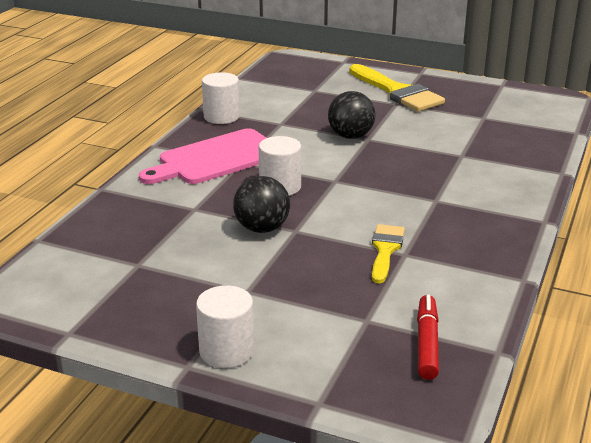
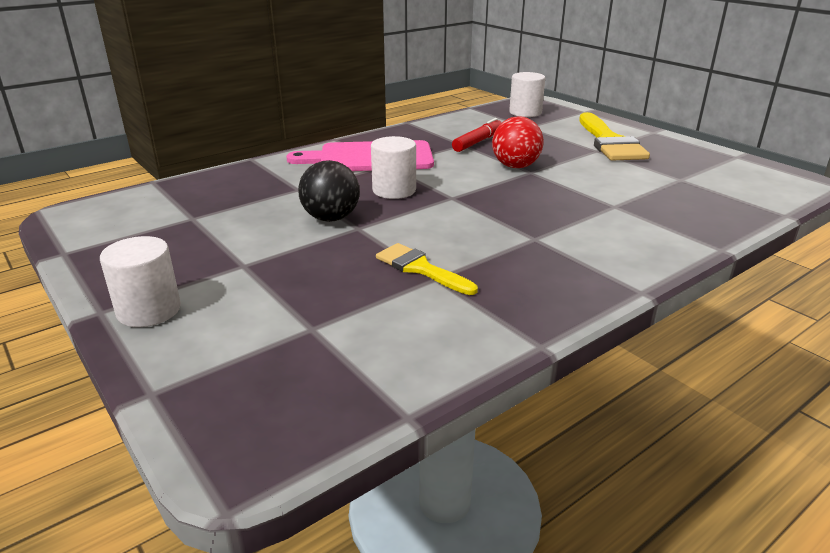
camera: 30 degrees right, 0 degrees up
(221, 117) = (418, 130): white cylinder -> white cylinder (525, 112)
(350, 136) = (515, 166): black ball -> red ball
(385, 250) = (420, 268): yellow brush -> yellow brush turned 90 degrees counterclockwise
(427, 343) = (340, 375): red marker -> red marker (478, 142)

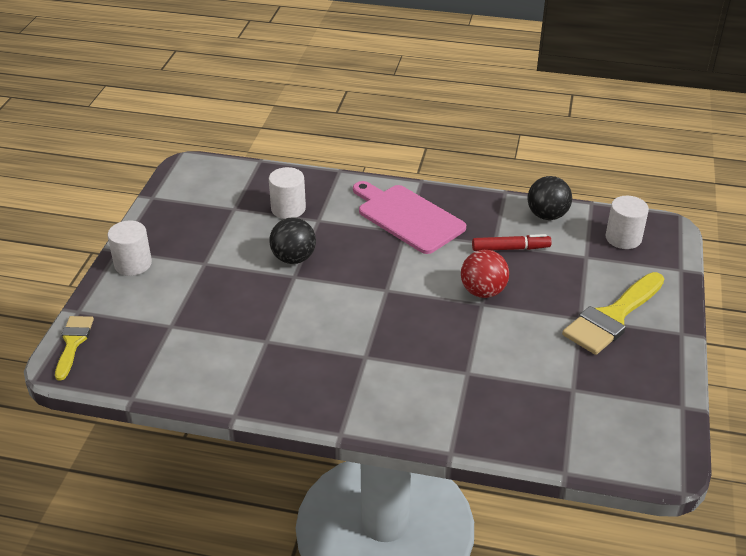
camera: 50 degrees right, 10 degrees up
(394, 190) = (365, 259): white cylinder -> white cylinder (288, 209)
(420, 268) = (271, 329): yellow brush -> yellow brush (73, 343)
(460, 121) = (547, 215): none -> black ball

